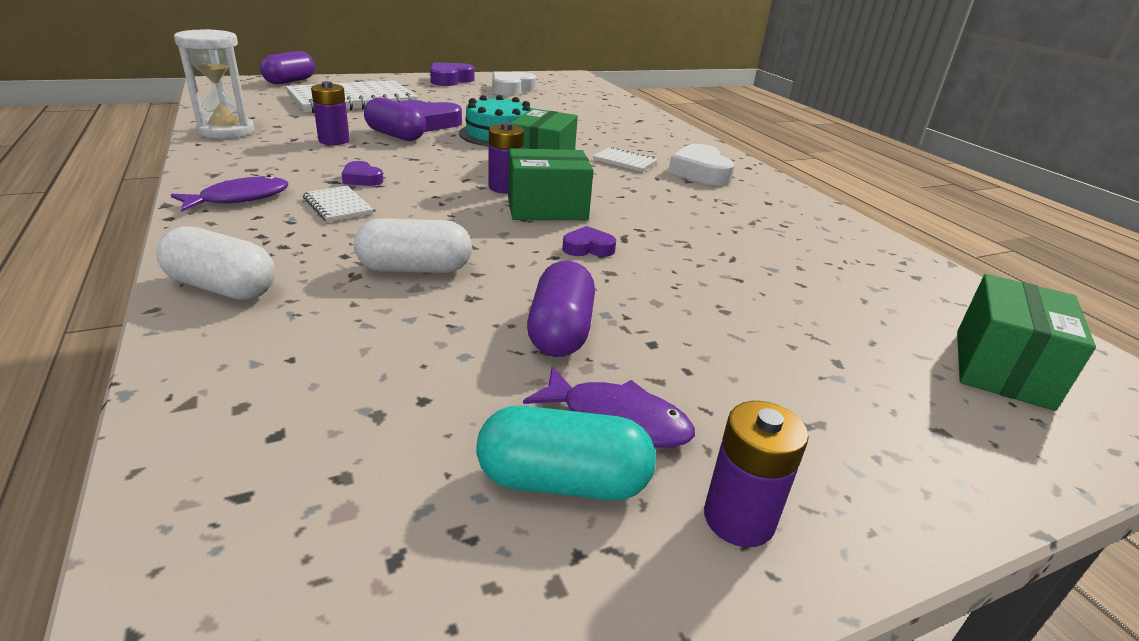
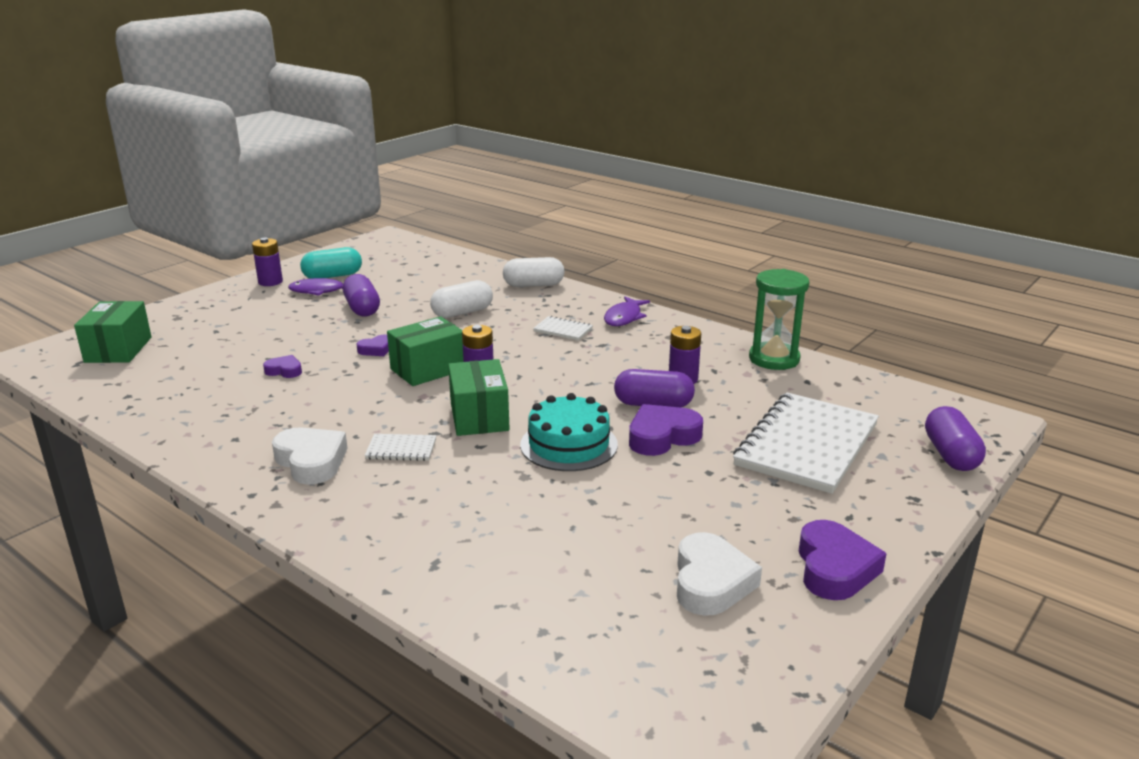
camera: 155 degrees right, 5 degrees down
(226, 131) = (774, 359): white hourglass -> green hourglass
(362, 179) = (587, 352): purple heart -> purple heart (284, 371)

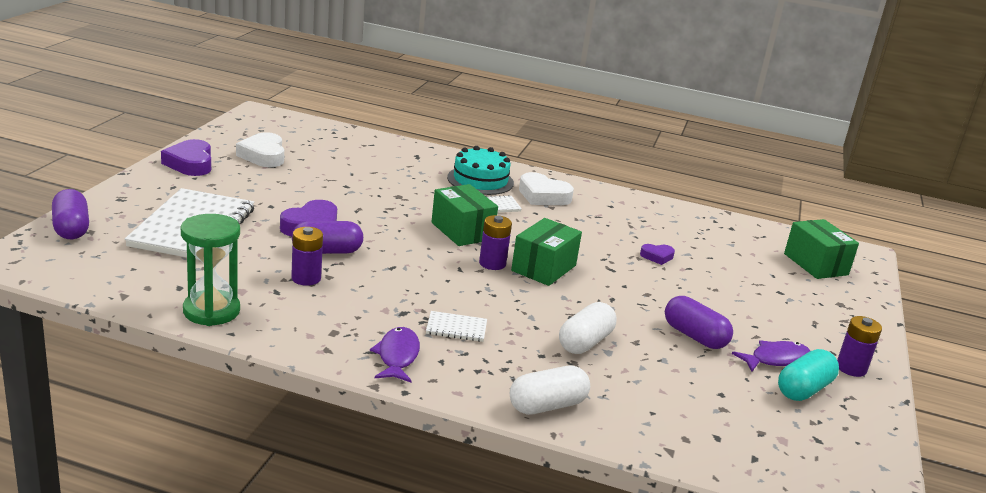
camera: 155 degrees right, 0 degrees up
(376, 349) = (612, 284): purple heart -> none
(569, 444) = (380, 216): turquoise cake -> turquoise cake (480, 180)

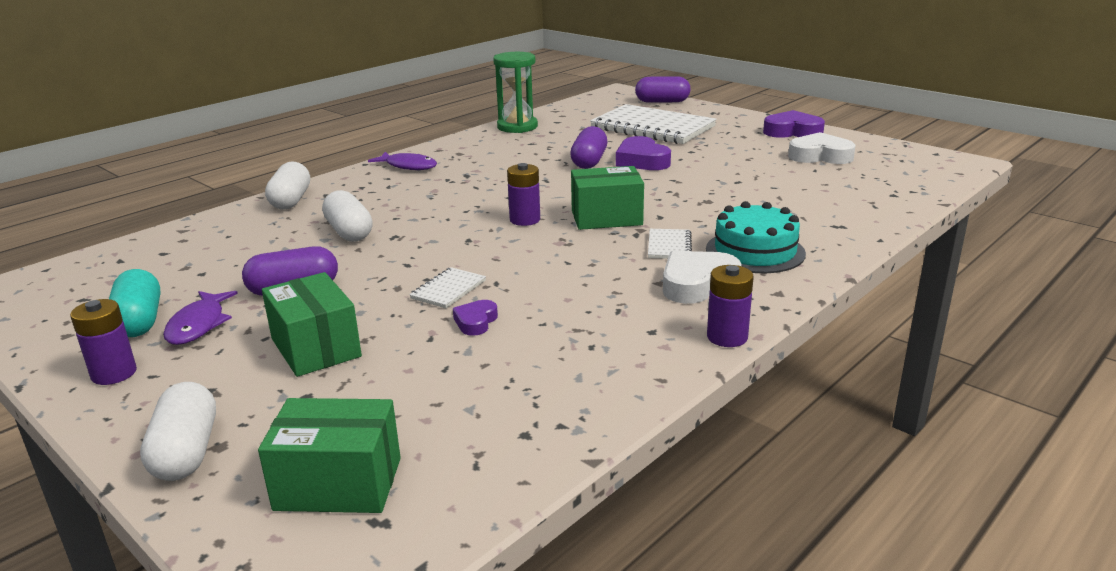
camera: 120 degrees right, 0 degrees up
(306, 278) = (545, 152): purple battery -> purple battery (727, 337)
(456, 328) = (425, 188): white notebook -> white notebook (448, 290)
(543, 268) = (498, 242): green box -> green box (316, 348)
(856, 311) = (186, 452): none -> white capsule

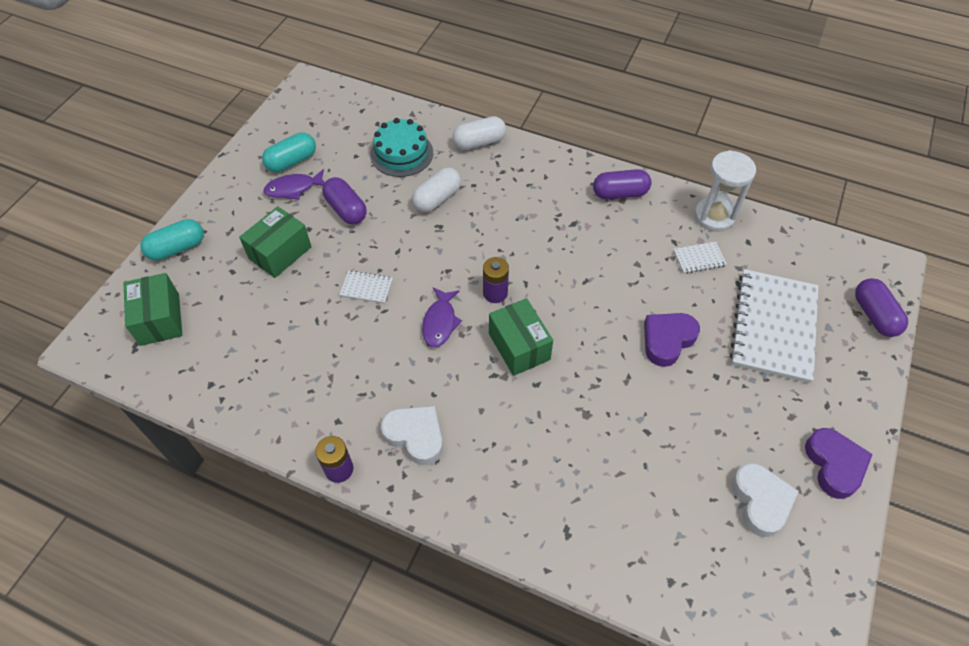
camera: 70 degrees right, 30 degrees up
(114, 373) = (238, 182): purple battery -> none
(186, 452) = (177, 248): white capsule -> turquoise capsule
(408, 166) = (576, 179): purple fish -> purple fish (440, 322)
(476, 322) = (327, 318): purple heart -> none
(517, 127) = (714, 216): green hourglass -> white hourglass
(589, 161) = (645, 299): purple capsule -> purple capsule (620, 193)
(669, 246) = (478, 403): white notebook -> white notebook (699, 258)
(755, 251) = (487, 468): turquoise cake -> turquoise cake (401, 153)

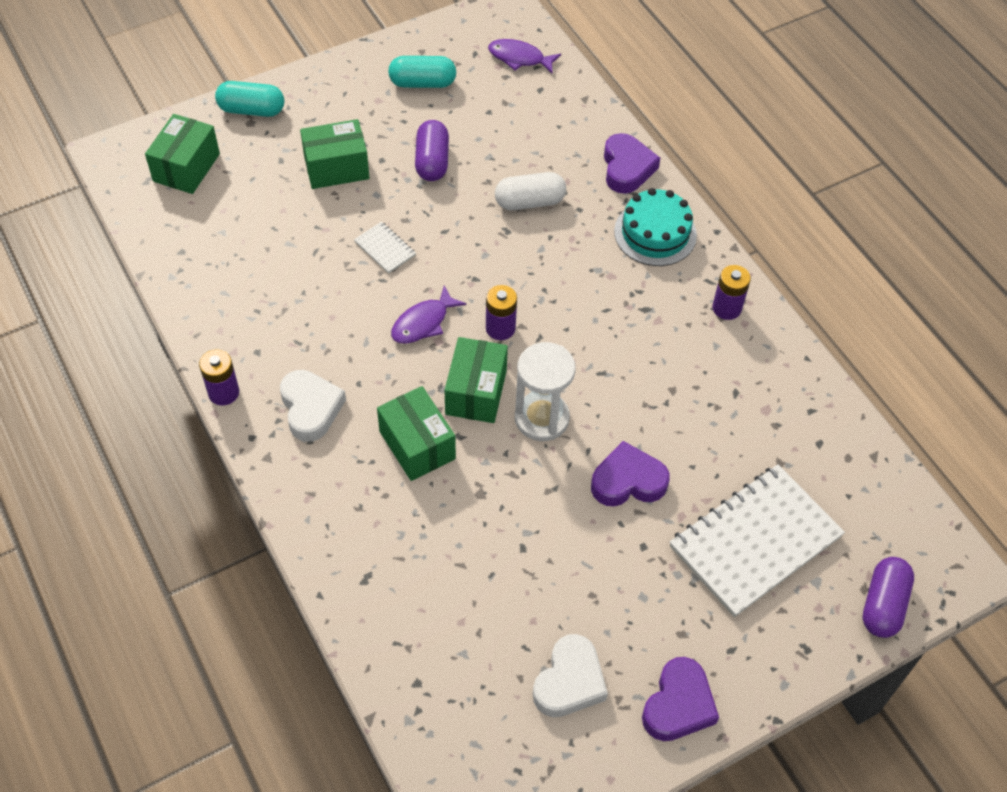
camera: 35 degrees right, 0 degrees up
(294, 188) = (401, 112): purple fish -> purple fish (519, 58)
(401, 153) = (536, 135): turquoise cake -> turquoise cake (655, 233)
(479, 142) = (627, 168): white capsule -> purple heart
(514, 410) = (417, 445): none -> green box
(620, 193) = (726, 308): purple capsule -> purple battery
(699, 258) = (745, 426): white notebook -> none
(714, 216) = (808, 394): white hourglass -> white hourglass (541, 418)

